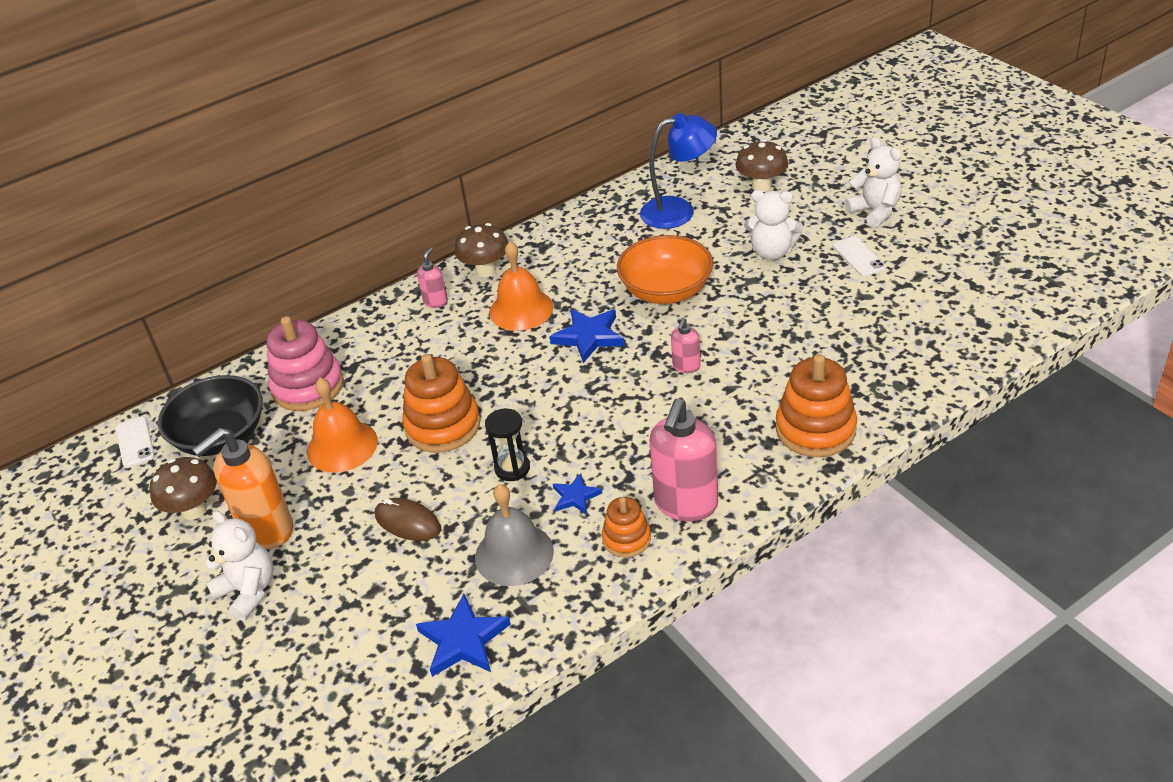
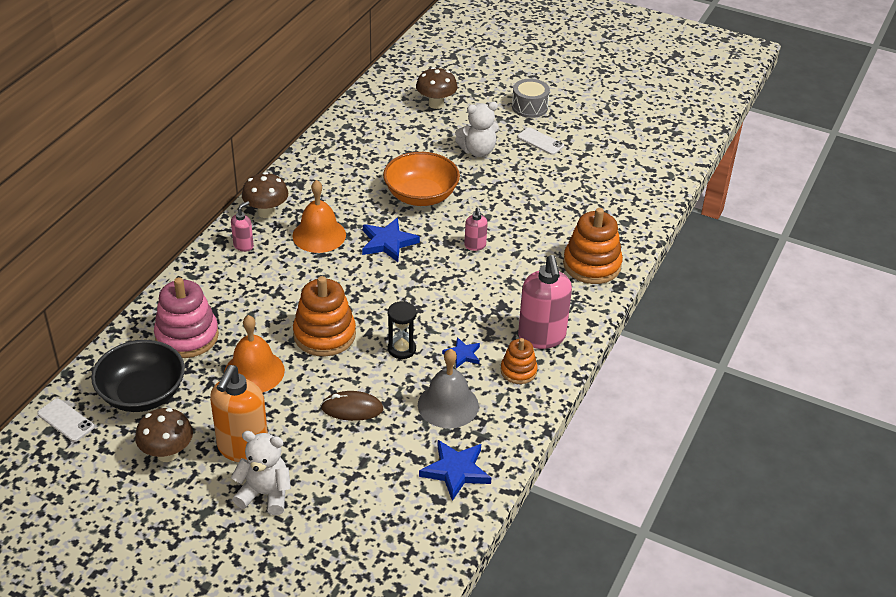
camera: 35 degrees left, 0 degrees up
(436, 302) = (243, 246): pink soap dispenser -> pink soap dispenser turned 45 degrees clockwise
(679, 211) = (387, 135): blue lamp -> none
(875, 211) = (529, 107): white teddy bear -> grey drum

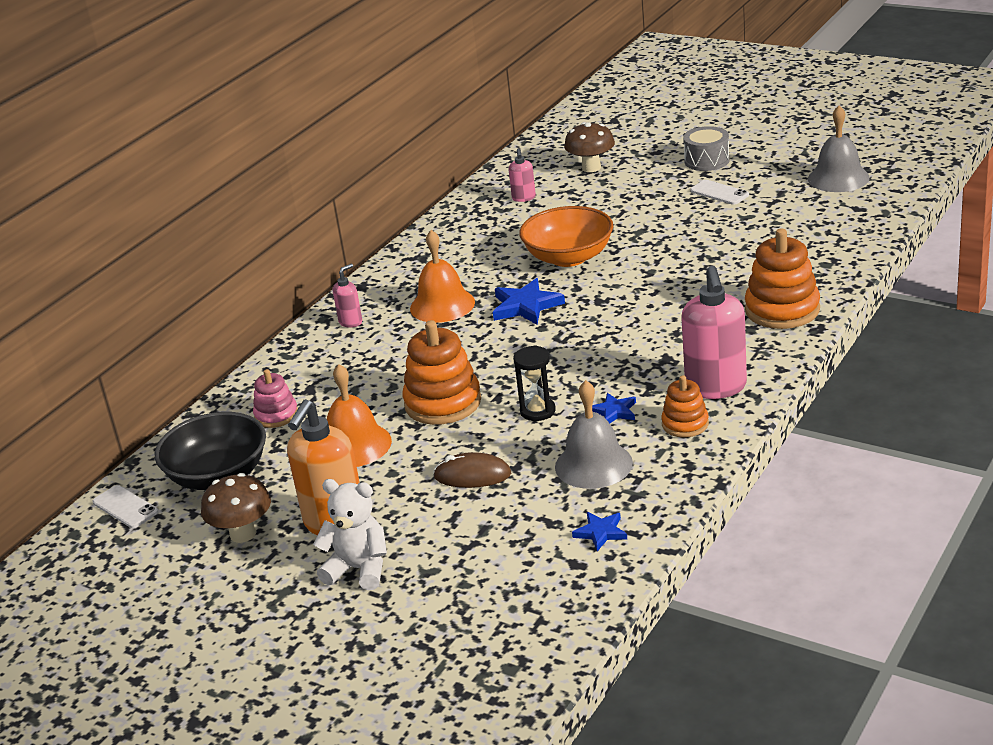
camera: 10 degrees right, 10 degrees down
(187, 336) = (276, 415): pink stacking toy -> pink stacking toy, size x0.57
(266, 212) = (380, 288): brown mushroom -> none
(456, 471) = (600, 532): blue star -> blue star, size x0.60
(475, 246) = (634, 301): pink soap dispenser -> pink soap dispenser (524, 198)
(478, 151) = (641, 208): white teddy bear -> none
(634, 136) = (838, 178): none -> grey bell

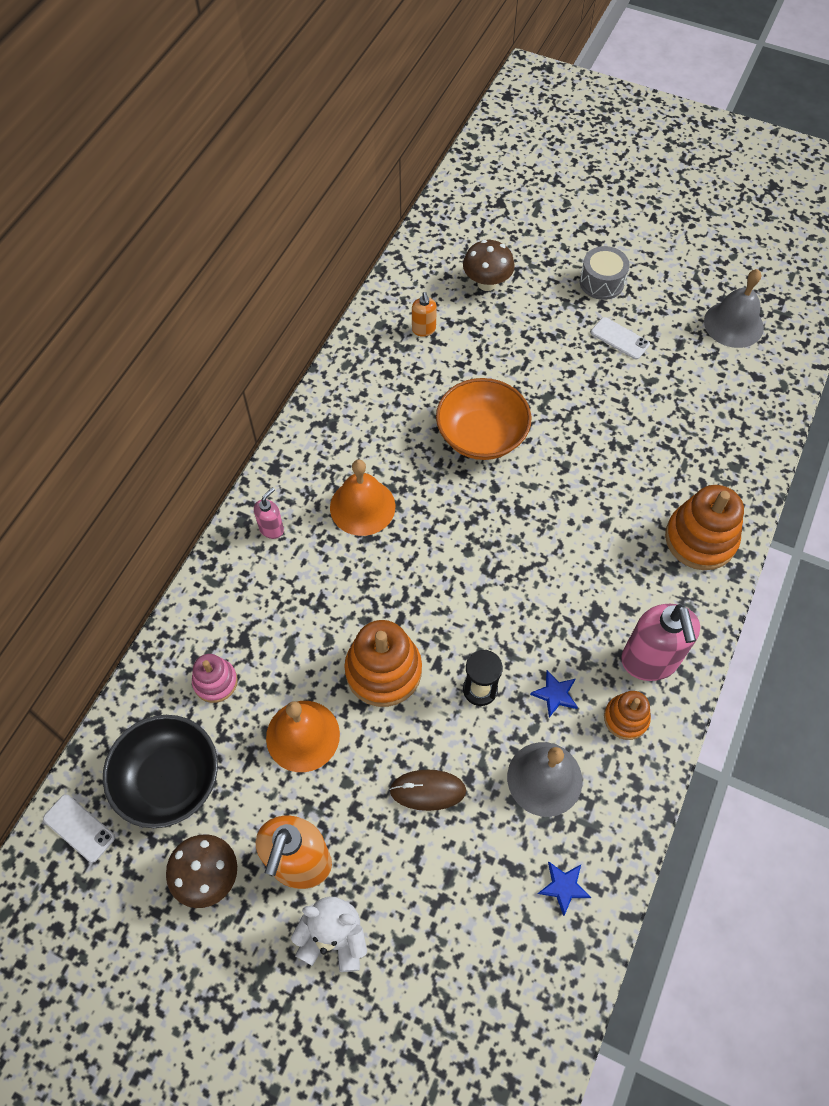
camera: 10 degrees left, 30 degrees up
(524, 198) = (424, 330): pink soap dispenser -> orange soap dispenser
(526, 306) = (447, 514): blue star -> none

